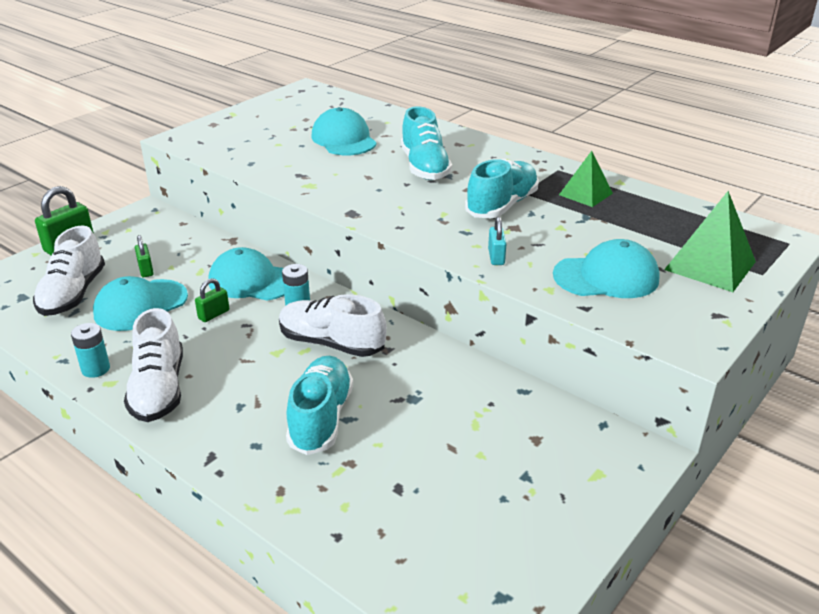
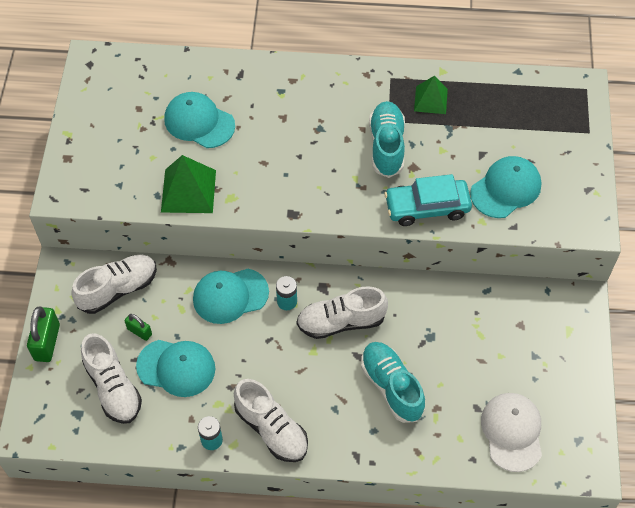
camera: 35 degrees left, 25 degrees up
(140, 305) = (176, 367): turquoise cap -> turquoise cap turned 90 degrees counterclockwise
(167, 239) = (118, 289): none -> white shoe
(214, 314) = (237, 344): green padlock -> none
(417, 536) = (512, 432): none -> white cap
(424, 167) = (294, 127): turquoise shoe -> none
(496, 257) = (427, 207): turquoise padlock -> turquoise car
(710, 265) = (556, 141): green pyramid -> green pyramid (188, 191)

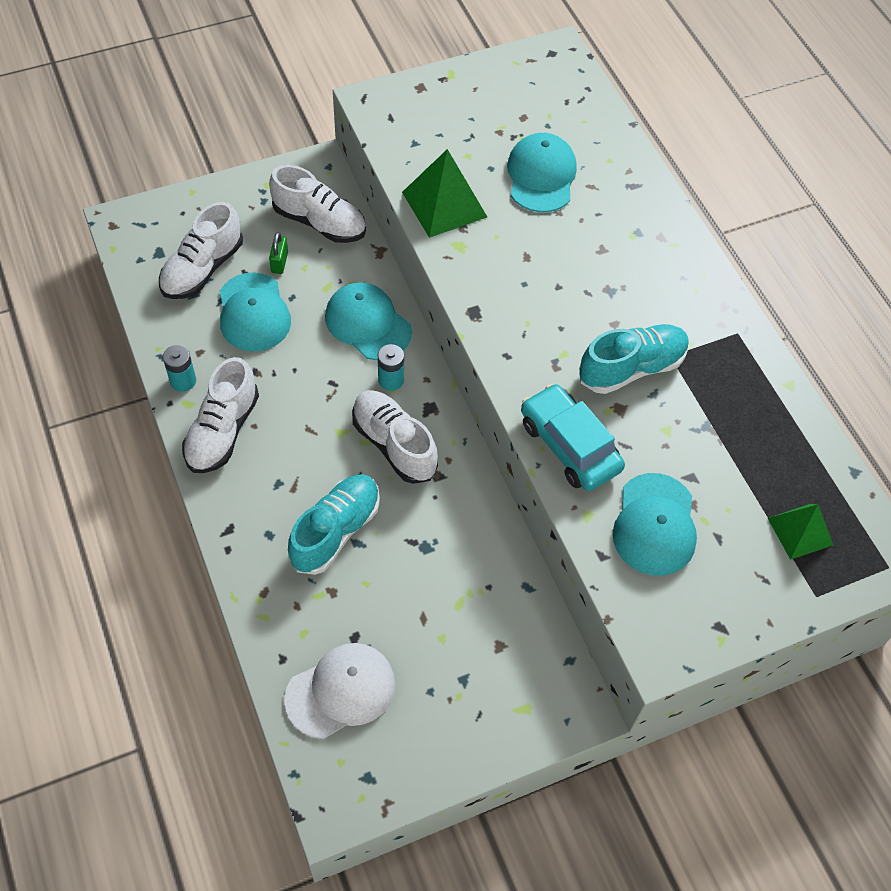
camera: 60 degrees right, 0 degrees up
(47, 342) = (226, 192): green padlock -> none
(430, 100) = (735, 389): green pyramid -> green pyramid (800, 531)
(506, 189) = (655, 525): turquoise cap -> turquoise cap turned 75 degrees clockwise

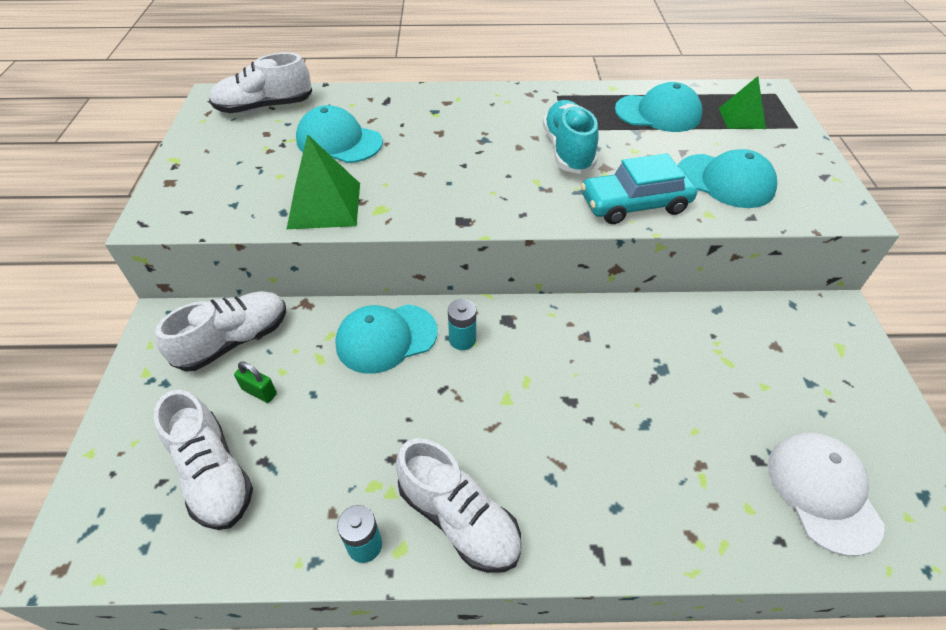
camera: 65 degrees left, 10 degrees down
(253, 313) = (311, 437): turquoise cap -> turquoise cap (658, 113)
(336, 531) = (627, 439): turquoise shoe -> none
(394, 444) = (538, 359): white shoe -> white shoe (264, 107)

